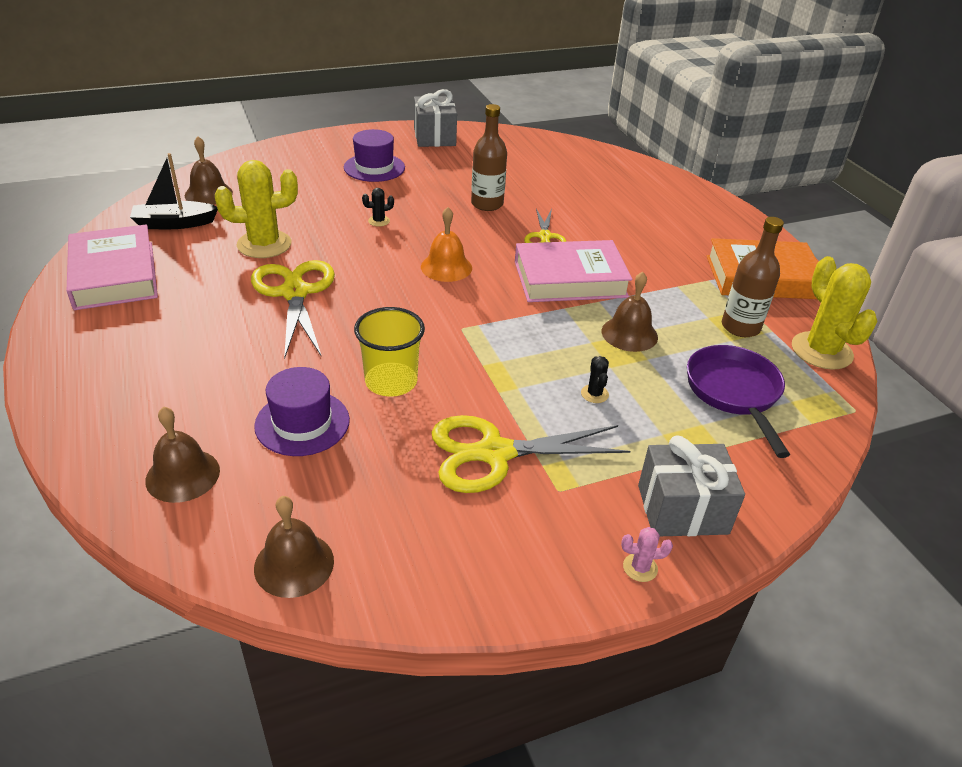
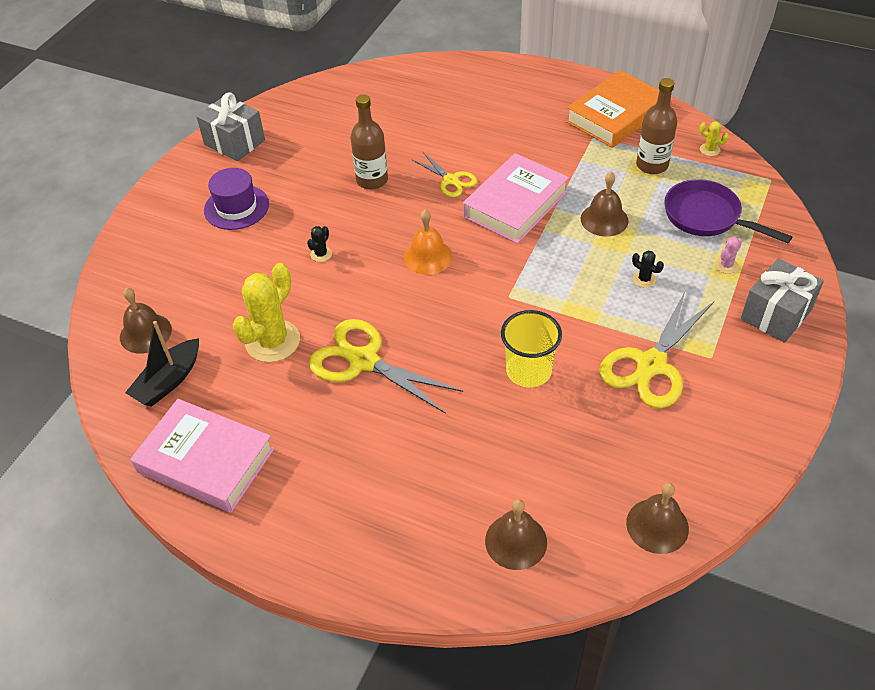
camera: 40 degrees left, 10 degrees up
(302, 423) = (524, 444): purple hat -> none
(640, 568) = (801, 365): pink cactus -> pink cactus (726, 265)
(821, 351) = (709, 150): yellow cactus -> yellow cactus, size x0.43

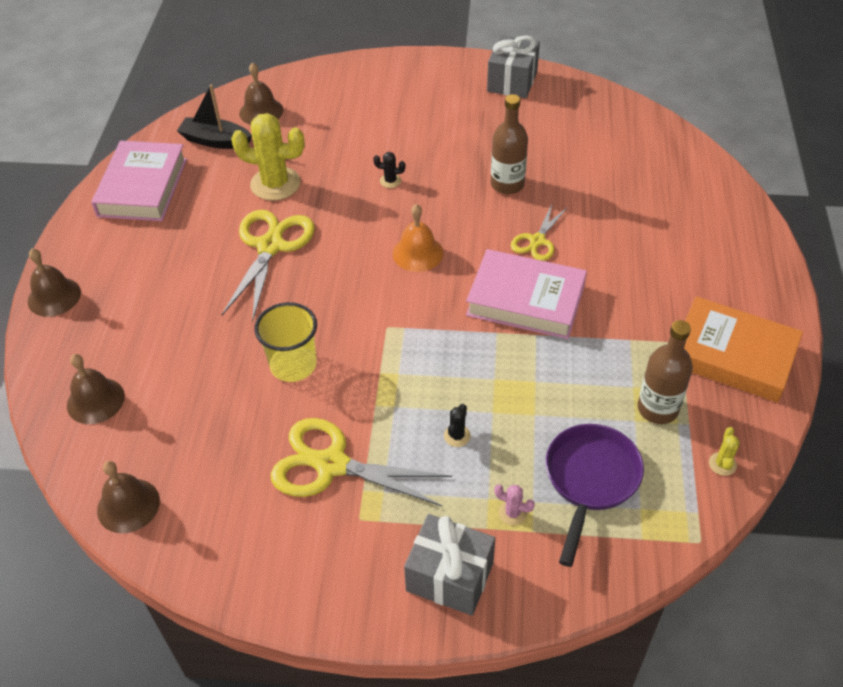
camera: 70 degrees right, 0 degrees up
(236, 207) = (427, 111): purple hat -> none
(604, 219) = (538, 381): brown bell -> brown bell (54, 296)

